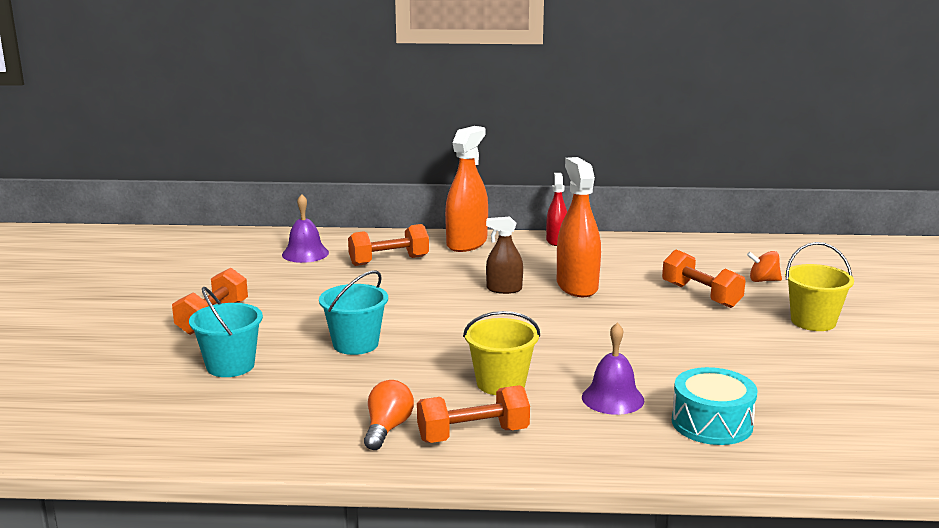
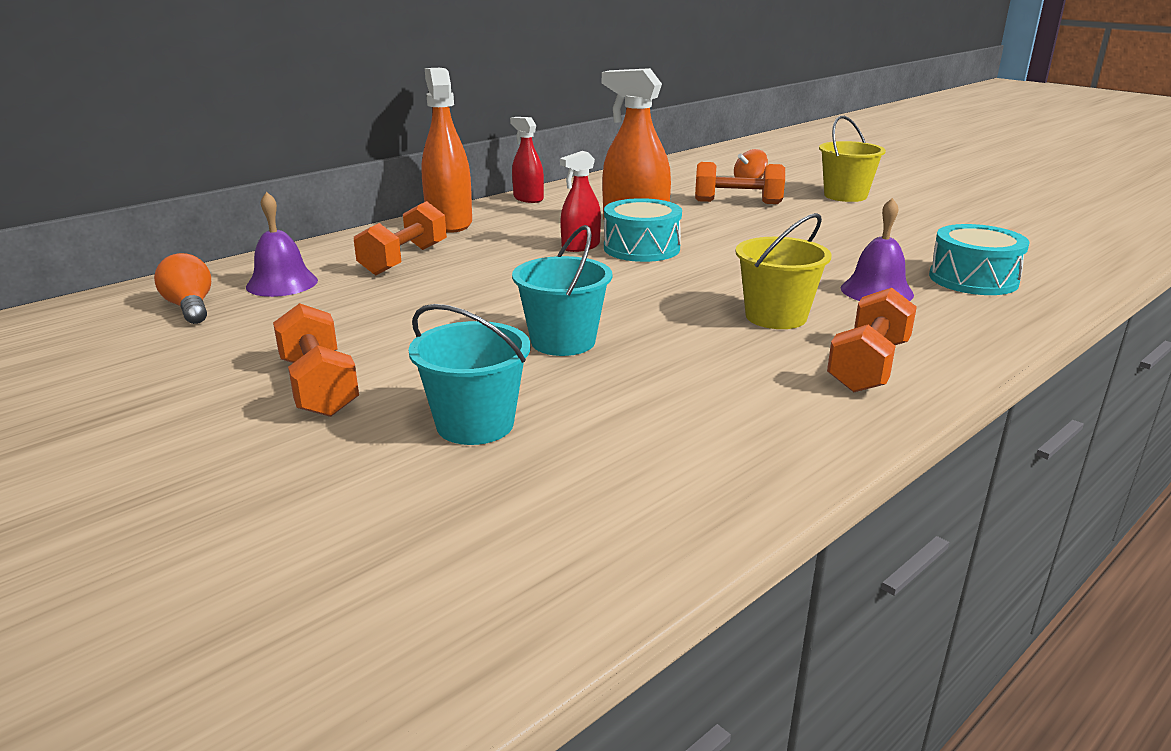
camera: 45 degrees left, 5 degrees up
(387, 428) = (793, 399): orange light bulb -> orange light bulb (190, 307)
(504, 289) = (580, 246): brown spray bottle -> red spray bottle
(538, 305) = (641, 248): none -> turquoise drum

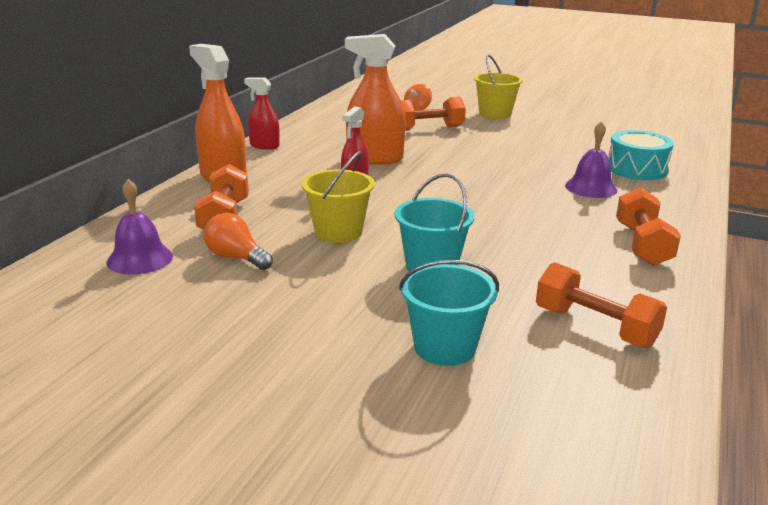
camera: 25 degrees left, 0 degrees up
(190, 307) = (79, 298): orange light bulb -> orange light bulb (236, 258)
(319, 387) = (289, 345): orange dumbbell -> orange dumbbell (595, 327)
(641, 248) = (402, 178): turquoise drum -> none
(776, 317) = (550, 218): yellow bucket -> yellow bucket (338, 232)

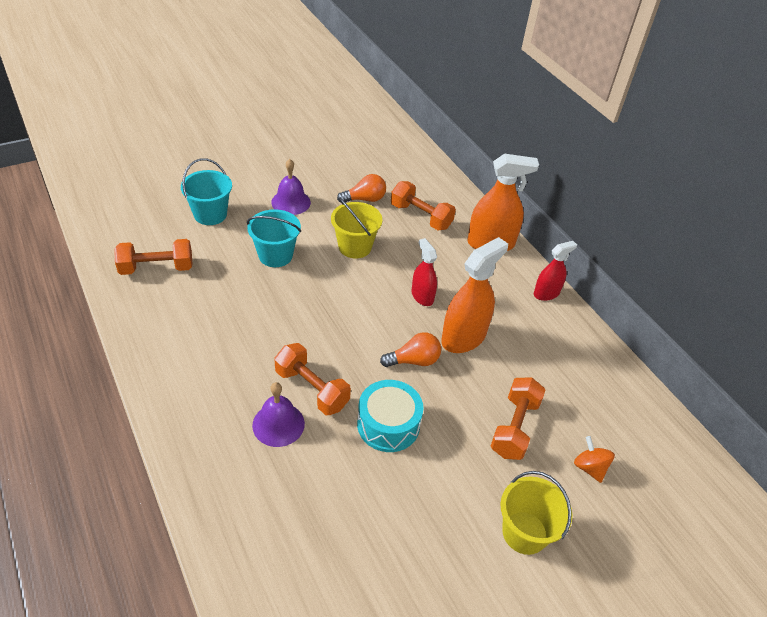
camera: 125 degrees right, 20 degrees up
(140, 259) = (397, 172): purple bell -> purple bell (291, 202)
(434, 166) = (414, 360): none -> orange light bulb
(636, 169) = (273, 501): turquoise drum -> turquoise drum (388, 424)
(642, 245) = (182, 363): orange dumbbell -> orange dumbbell (312, 389)

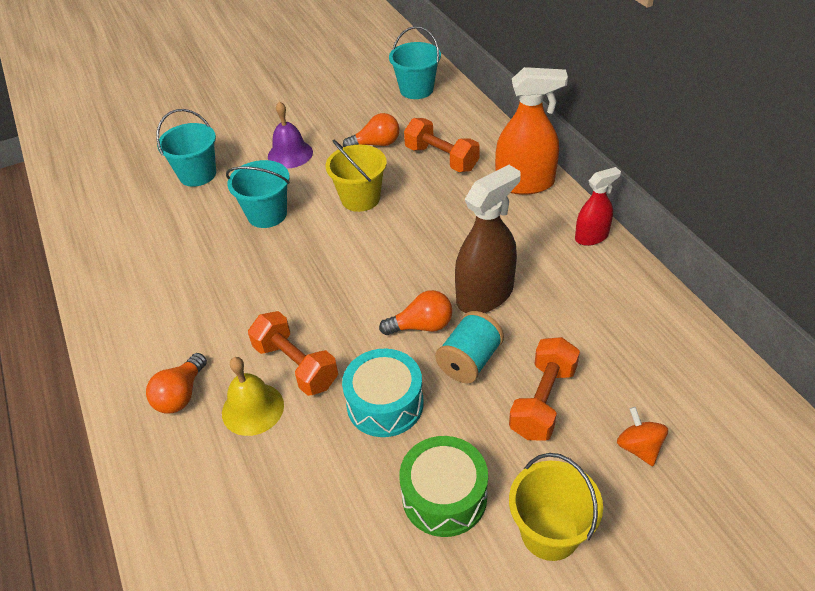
camera: 10 degrees right, 0 degrees up
(157, 268) = (131, 238): orange dumbbell -> none
(215, 409) = (181, 394): none -> orange light bulb
(278, 424) = (253, 409): purple bell -> yellow bell
(395, 153) = (416, 89): none -> turquoise bucket
(422, 296) = (437, 250): red spray bottle -> none
(441, 502) = (444, 496): none -> green drum
(454, 392) = (469, 361): none -> turquoise spool
(463, 337) = (485, 295): orange spray bottle -> brown spray bottle

